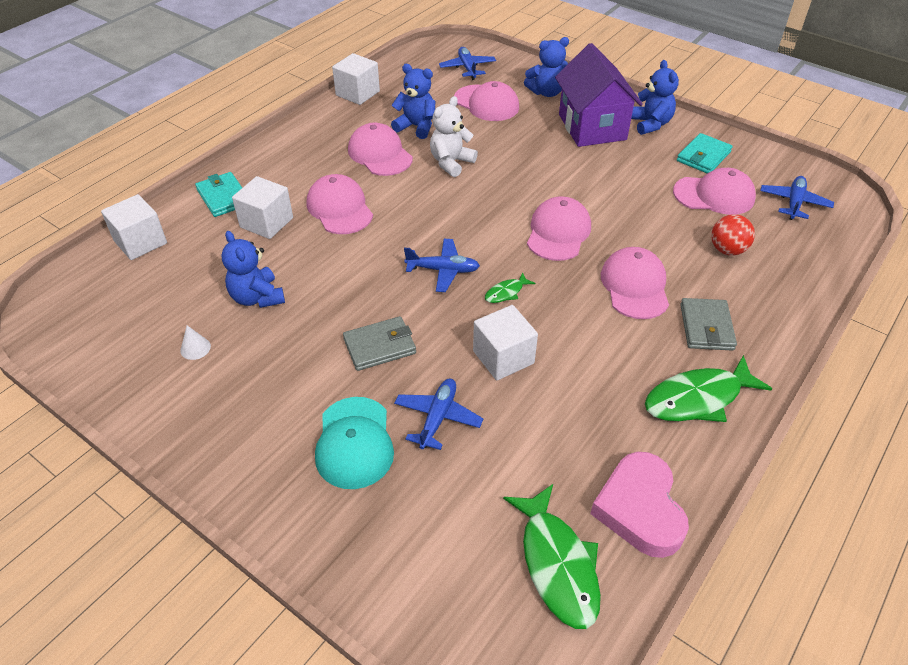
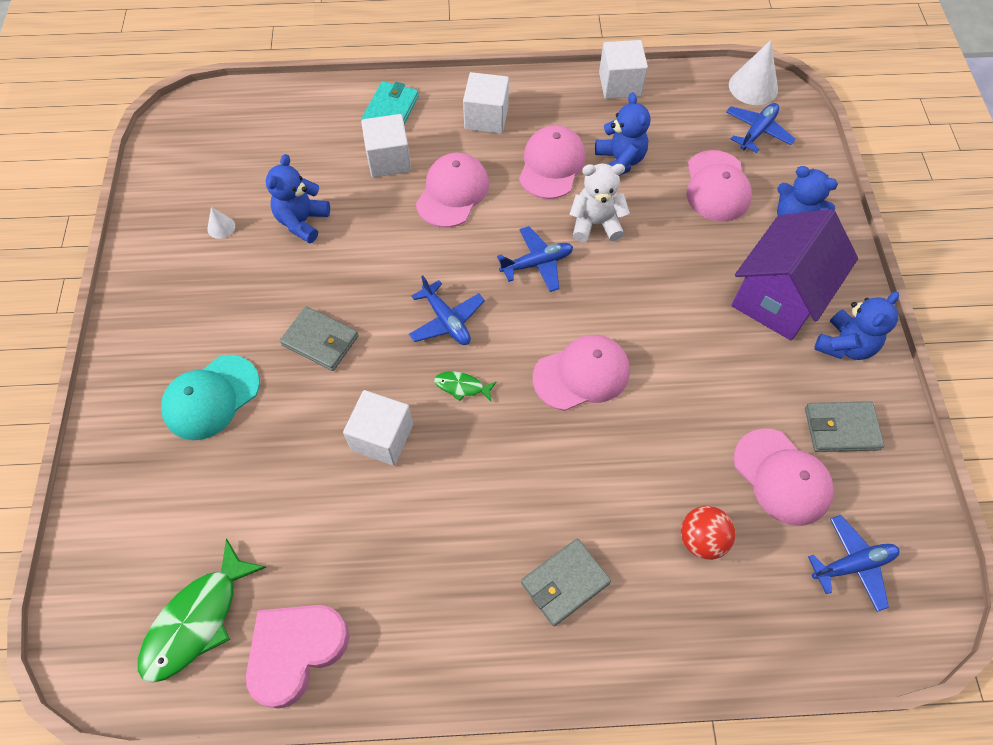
camera: 50 degrees right, 15 degrees up
(140, 242) = (295, 105): white cube -> white cube (486, 117)
(433, 51) = (753, 87): none -> white cone
(437, 418) = (278, 436): blue plane -> blue plane (537, 263)
(635, 286) = (566, 486): pink cap -> none
(698, 398) = (461, 628): green fish -> none
(703, 156) = (841, 428): turquoise wallet -> grey wallet

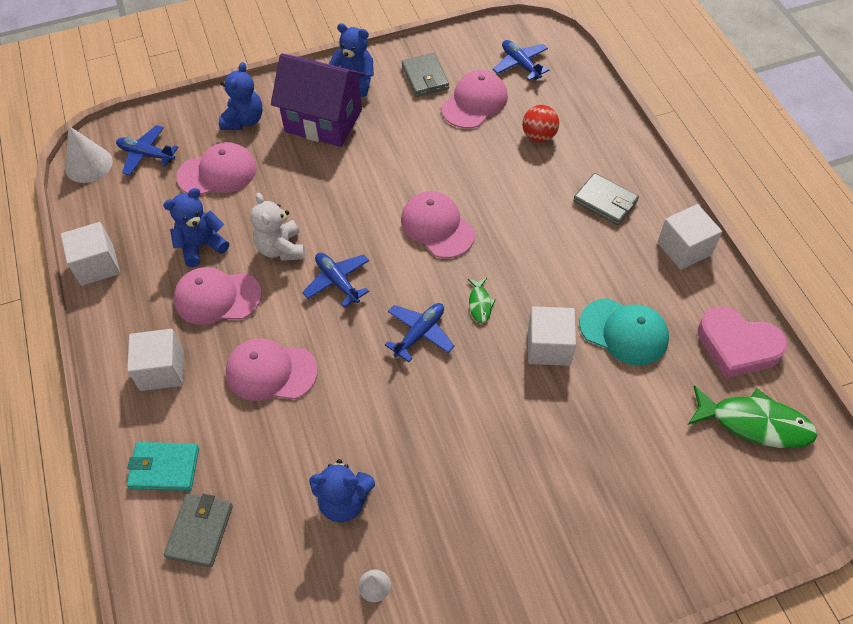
camera: 105 degrees left, 5 degrees down
(211, 397) = (571, 501): turquoise cap -> turquoise cap (624, 332)
(320, 340) = (477, 429): grey wallet -> grey wallet (200, 531)
(389, 160) = (239, 445): white cube -> white cube (684, 248)

